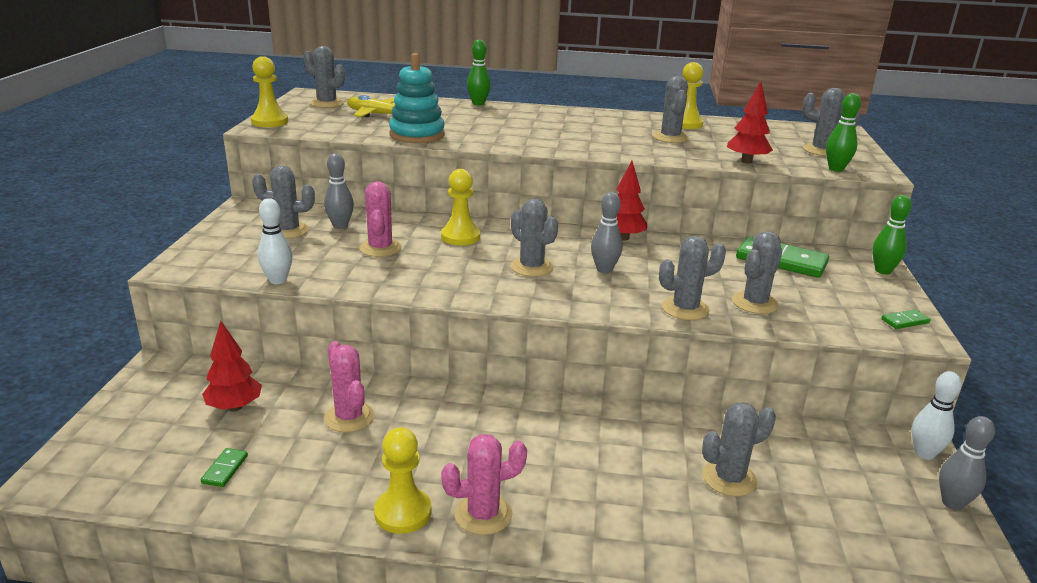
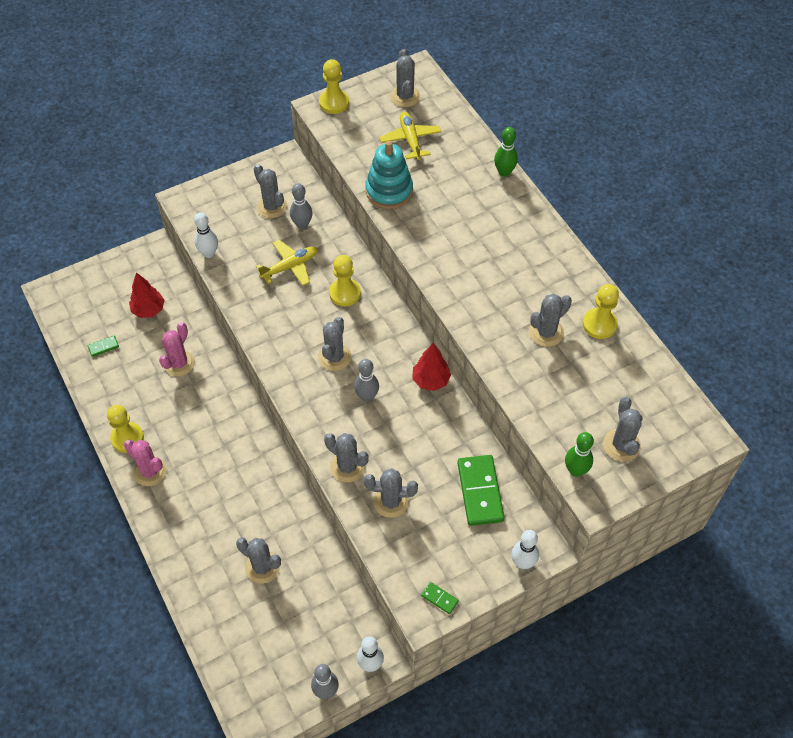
camera: 55 degrees right, 30 degrees up
(380, 248) = (290, 266): pink cactus -> yellow plane
(746, 161) = (533, 405): red tree -> none
(883, 271) = (523, 563): green bowling pin -> white bowling pin

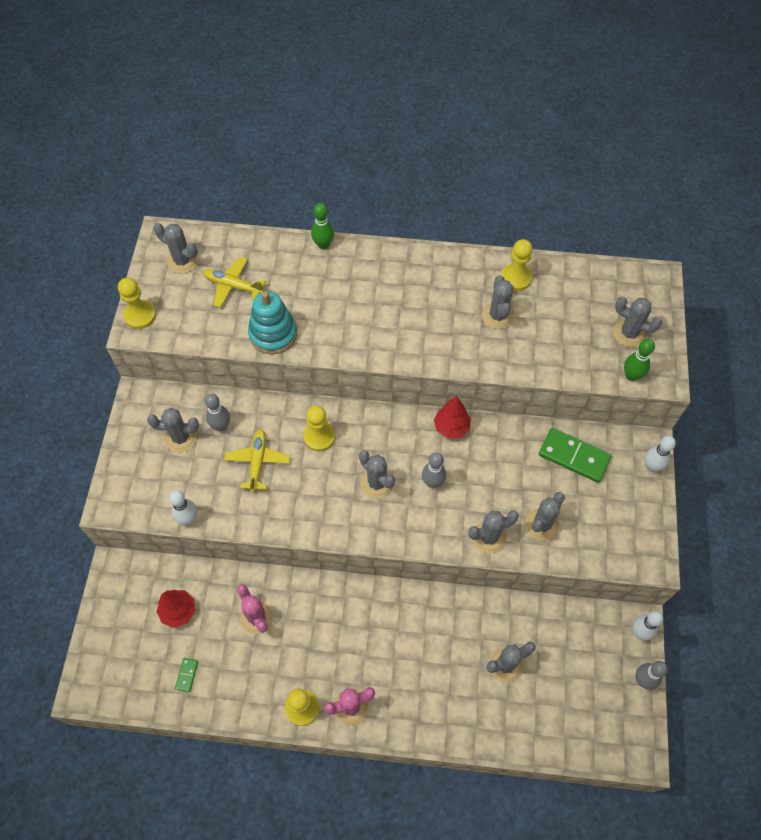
camera: 55 degrees left, 5 degrees up
(439, 598) = (647, 542): green domino -> none

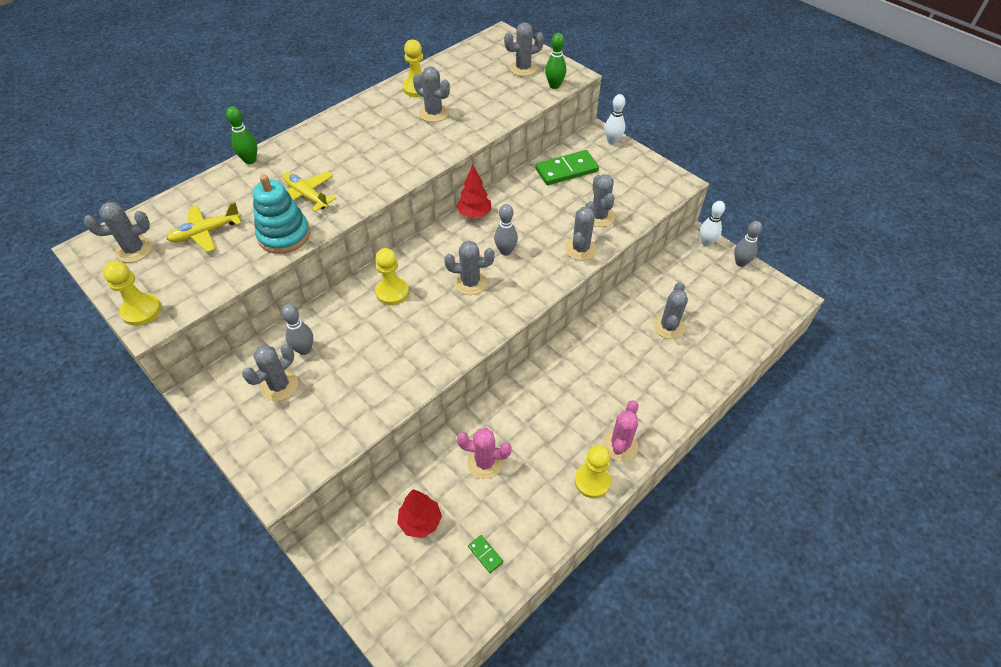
camera: 50 degrees left, 10 degrees down
(188, 519) = (360, 429): white bowling pin -> none
(258, 462) = (366, 345): yellow plane -> yellow plane (306, 195)

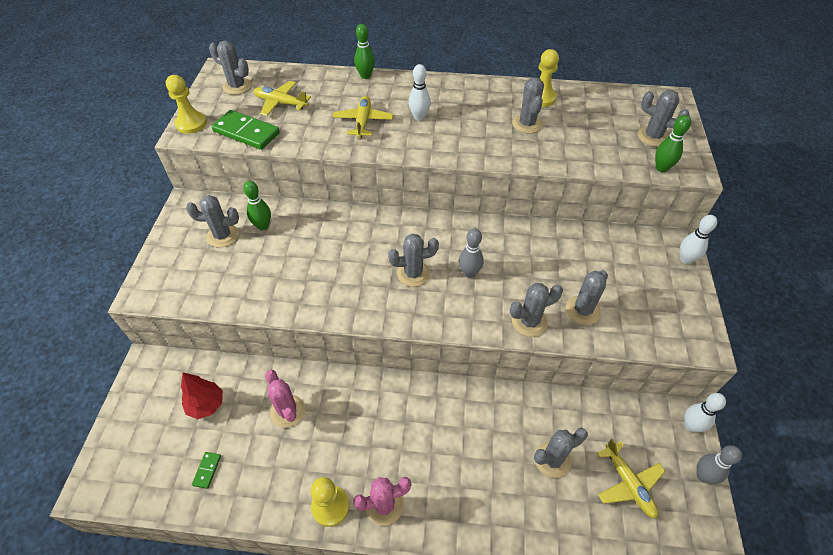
camera: 50 degrees right, 0 degrees up
(284, 235) = (315, 137): turquoise stacking toy -> none
(304, 349) = (263, 226): grey bowling pin -> green bowling pin
(347, 161) = (419, 117): none -> white bowling pin
(392, 292) = (357, 235): yellow pawn -> none
(470, 283) = (413, 273): grey cactus -> grey cactus turned 60 degrees counterclockwise
(474, 214) = (485, 227): red tree -> none
(566, 170) = (607, 251): green domino -> green domino (246, 132)
(716, 301) = (628, 484): none -> yellow plane

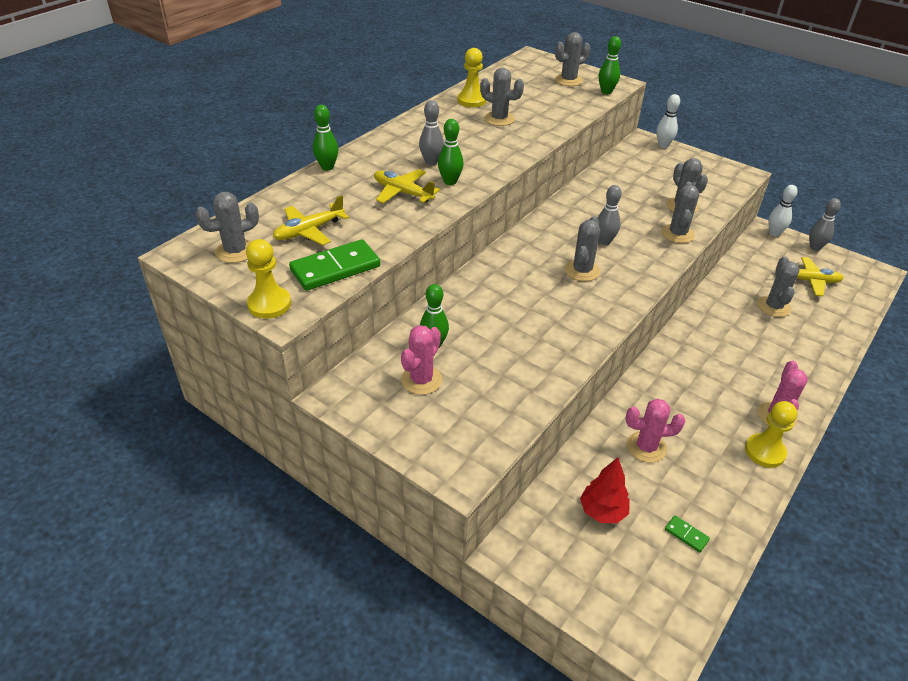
camera: 60 degrees left, 10 degrees down
(222, 236) = (421, 380): grey cactus -> pink cactus
(399, 137) = (450, 181): none -> green bowling pin
(419, 117) = (431, 162): white bowling pin -> grey bowling pin

